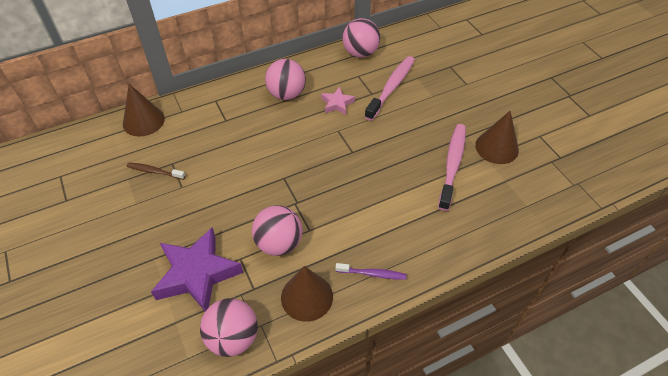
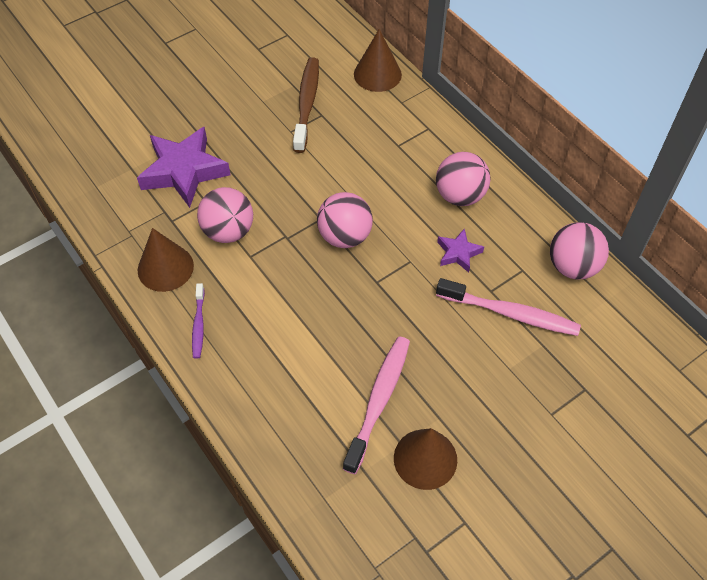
camera: 80 degrees right, 5 degrees up
(154, 171) = (307, 104): brown toothbrush -> brown toothbrush, size x1.81
(233, 337) = (117, 215): pink ball -> pink ball (345, 236)
(337, 104) = (458, 253): pink star -> purple star
(452, 165) = (379, 401): pink toothbrush -> pink toothbrush turned 75 degrees counterclockwise

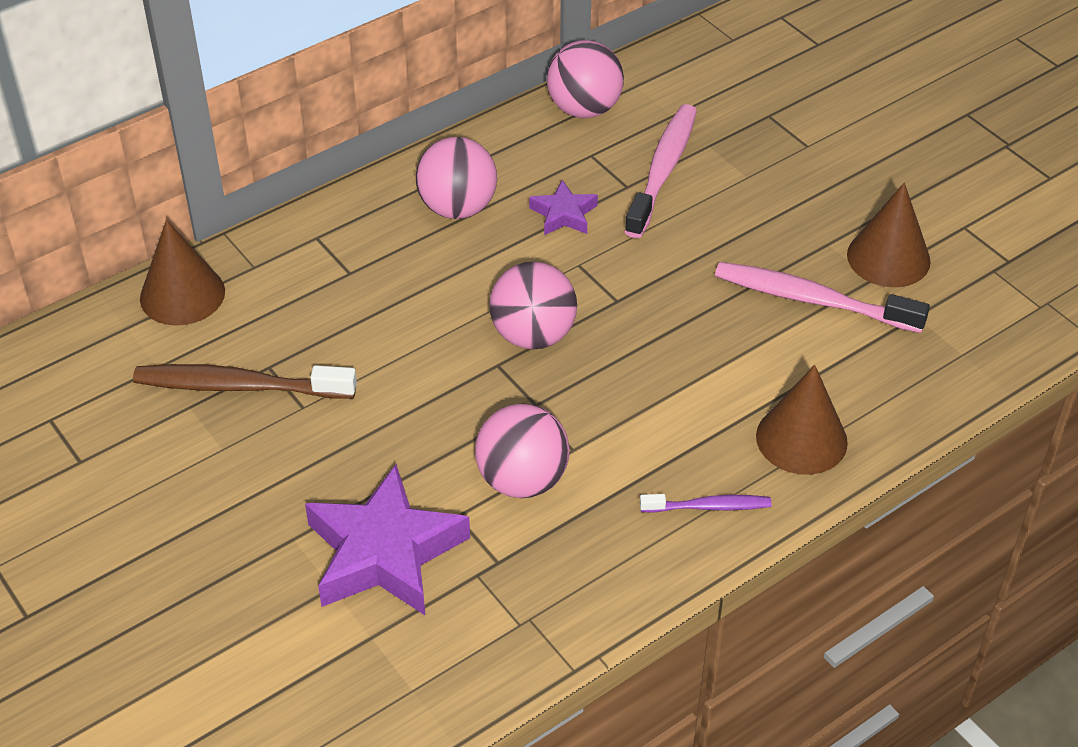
camera: 90 degrees left, 10 degrees down
(165, 268) = (599, 561): brown cone -> brown cone (801, 439)

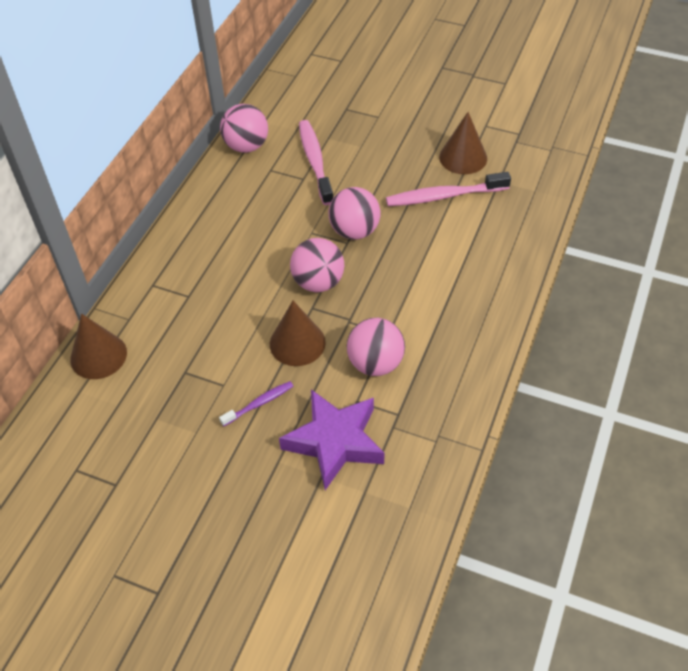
camera: 30 degrees left, 5 degrees up
(239, 386) = (176, 392): brown toothbrush -> none
(457, 208) = (220, 231): pink ball -> pink ball (354, 231)
(564, 214) = (282, 209): purple star -> none
(709, 507) = (479, 328): purple toothbrush -> purple toothbrush (259, 403)
(801, 439) = (495, 270): brown cone -> brown cone (297, 343)

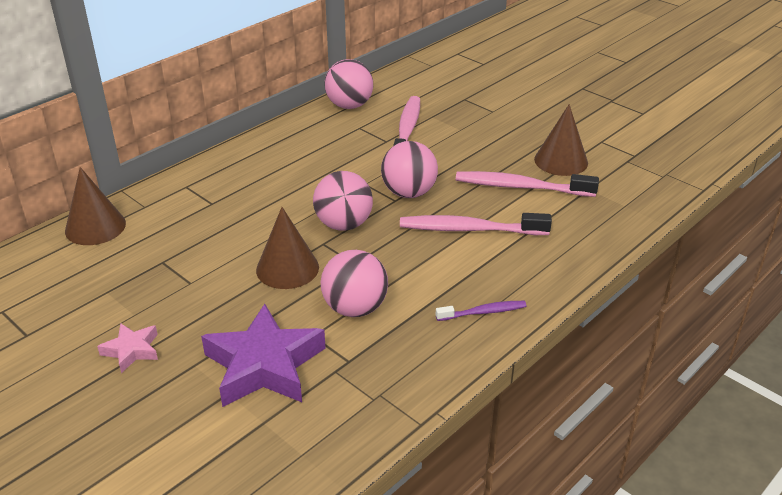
camera: 20 degrees right, 15 degrees down
(217, 467) = (132, 350): none -> pink star
(259, 403) = (213, 308): purple toothbrush -> purple toothbrush (483, 312)
(425, 254) = (469, 229): none -> pink toothbrush

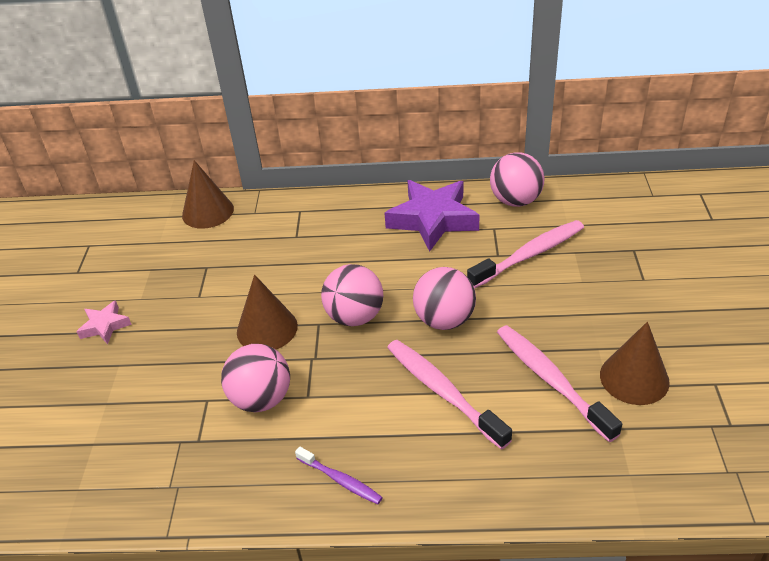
camera: 50 degrees right, 5 degrees up
(264, 365) = (150, 399): purple star -> purple star (433, 219)

